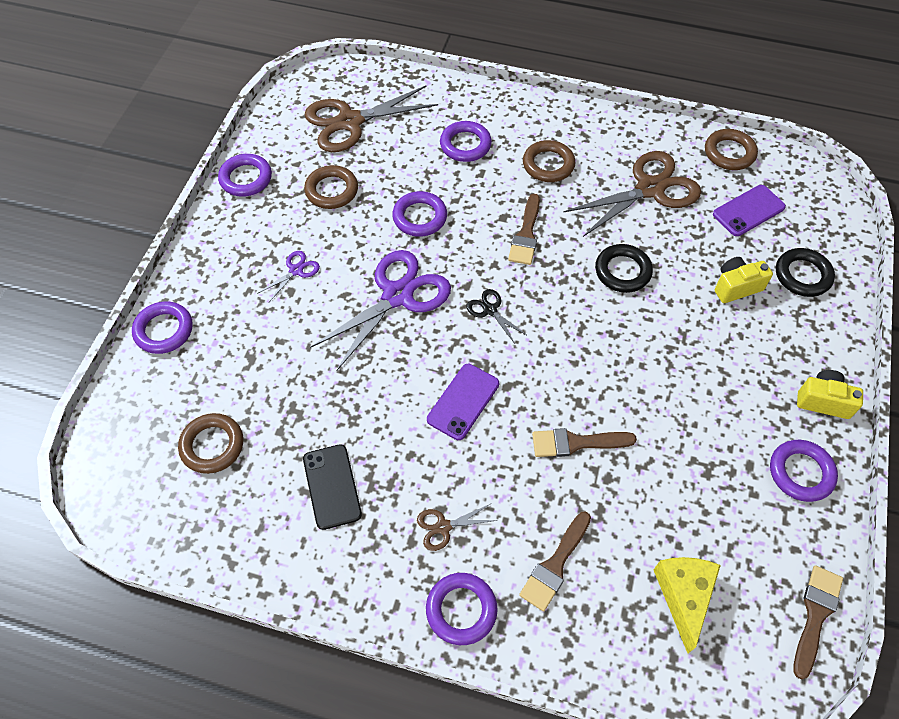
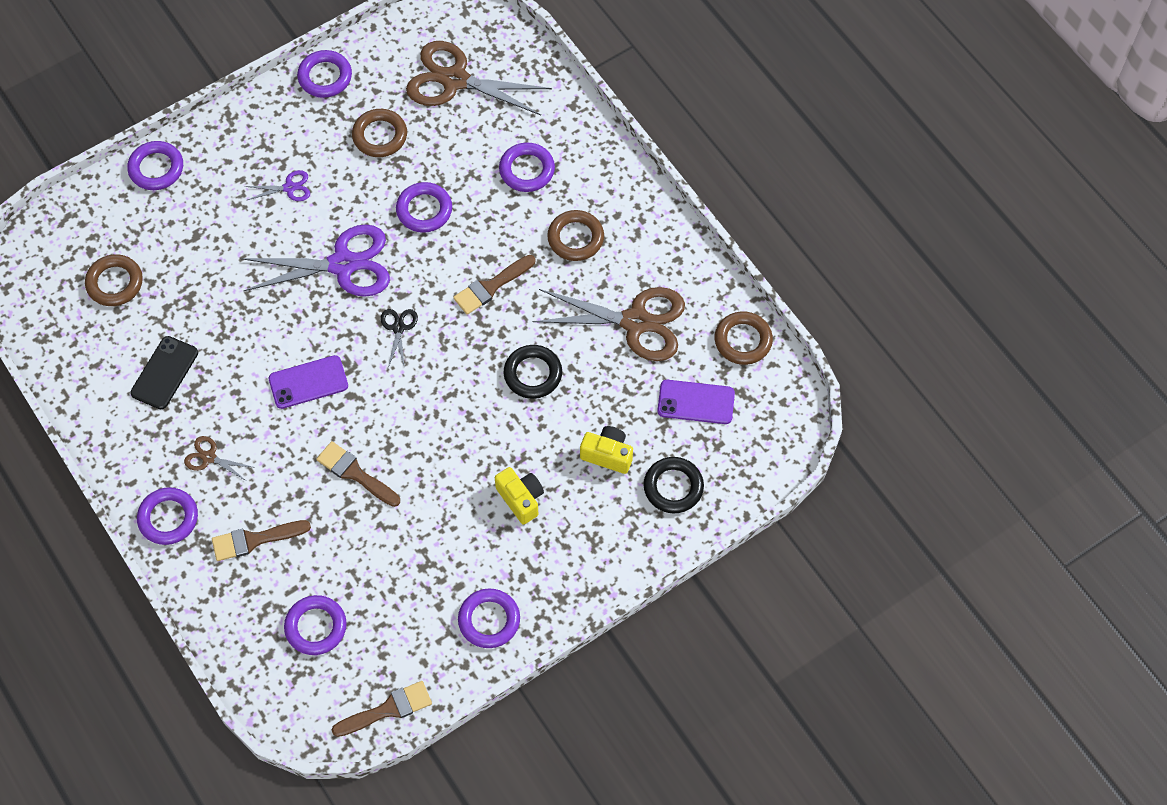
camera: 40 degrees right, 5 degrees up
(683, 596) = (316, 627): yellow cheese -> purple ring
(823, 401) = (568, 588): yellow camera -> yellow camera (521, 499)

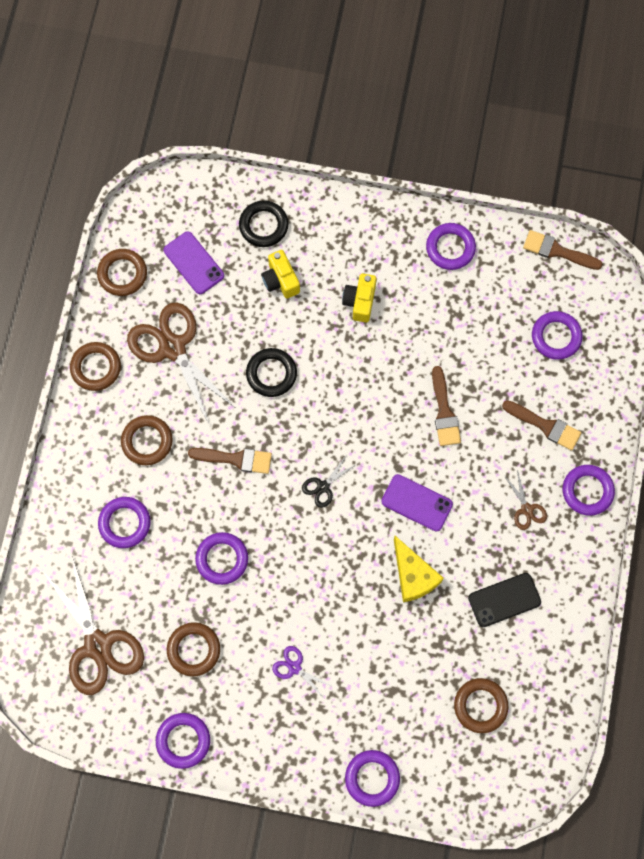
camera: 135 degrees left, 10 degrees up
(258, 327) = (413, 575): none -> yellow cheese
(343, 264) = (315, 569): purple scissors -> none
(678, 254) = (96, 368): none -> brown ring

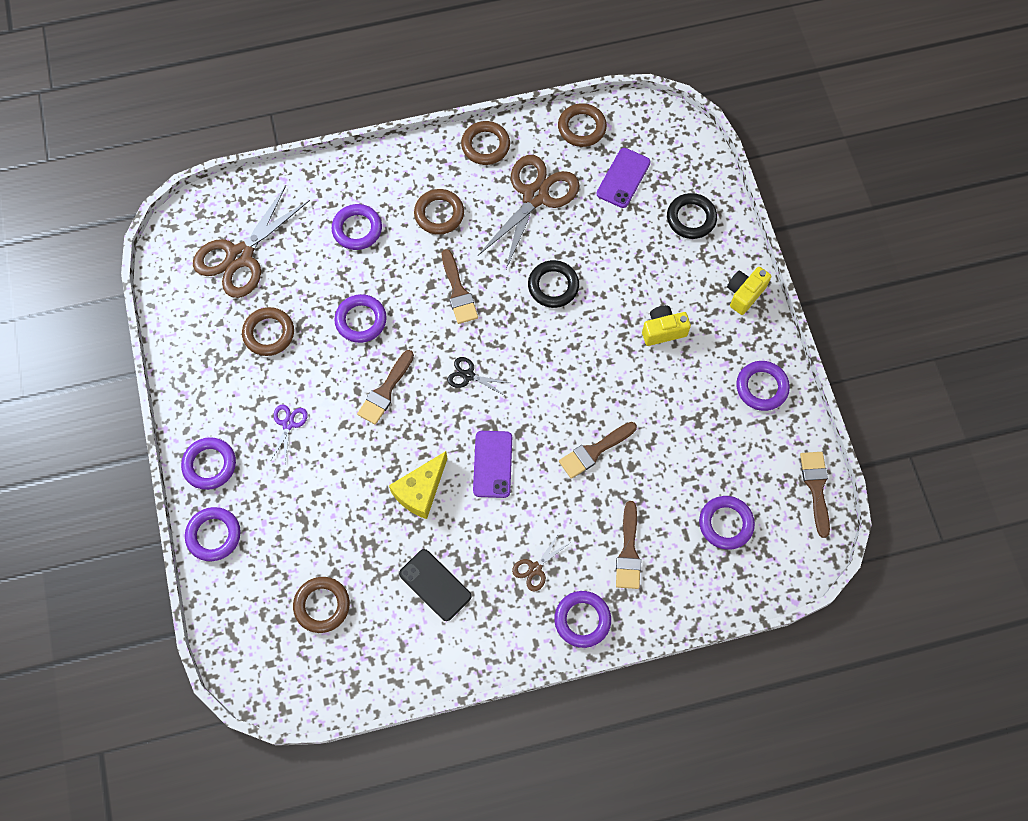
camera: 65 degrees right, 5 degrees down
(183, 740) = (184, 360): purple ring -> purple ring (210, 465)
(280, 280) = (646, 255): yellow camera -> yellow camera (744, 294)
(303, 566) = (385, 391): none -> brown brush

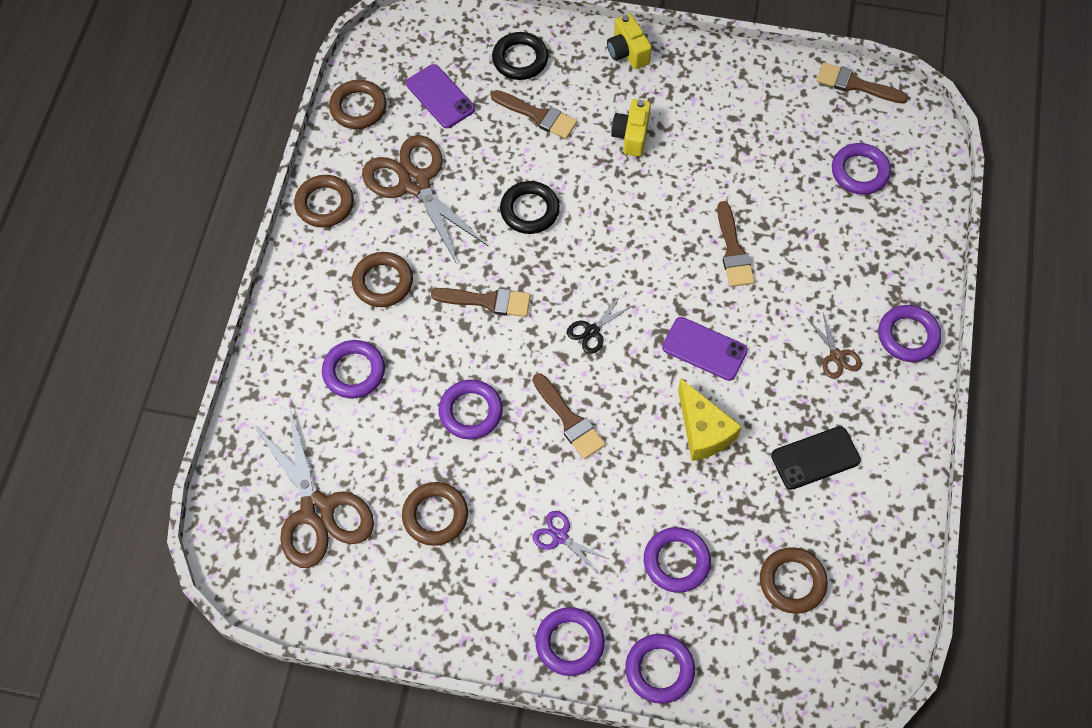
camera: 65 degrees left, 5 degrees down
(628, 551) = (853, 265): brown brush -> brown brush (537, 115)
(761, 387) = (733, 82): purple ring -> purple ring (676, 561)

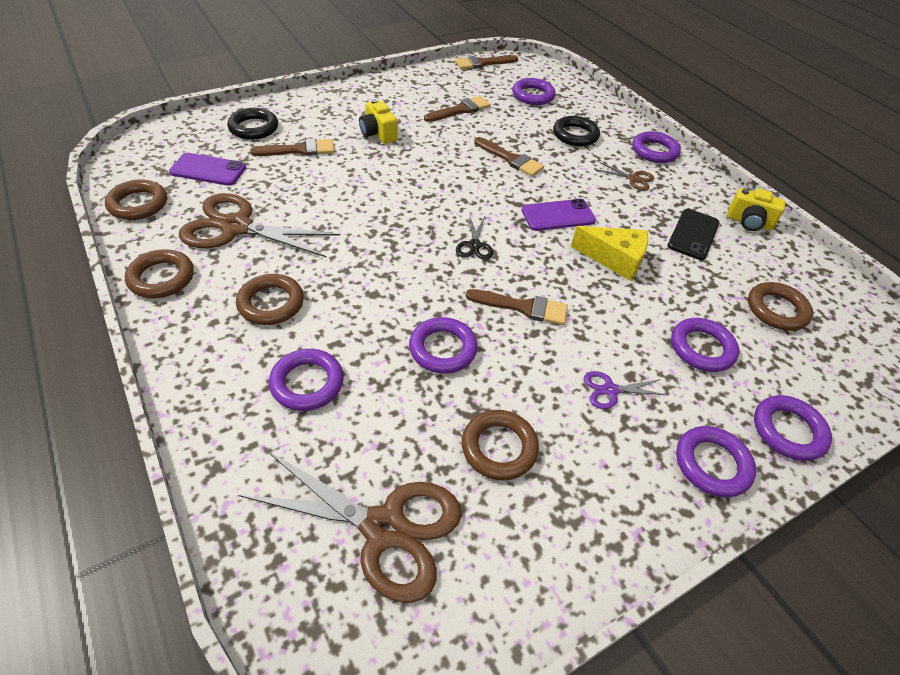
camera: 45 degrees left, 15 degrees down
(487, 301) = (376, 269): brown brush -> brown brush (460, 110)
(529, 210) = (349, 201): black ring -> black ring (575, 135)
(627, 52) = (329, 98): yellow camera -> yellow camera (749, 222)

